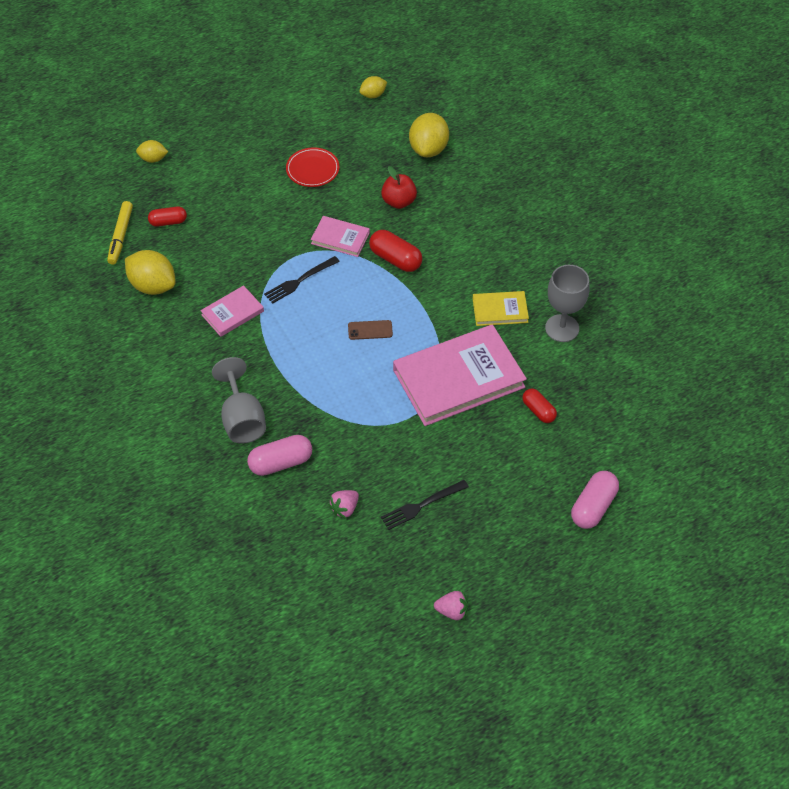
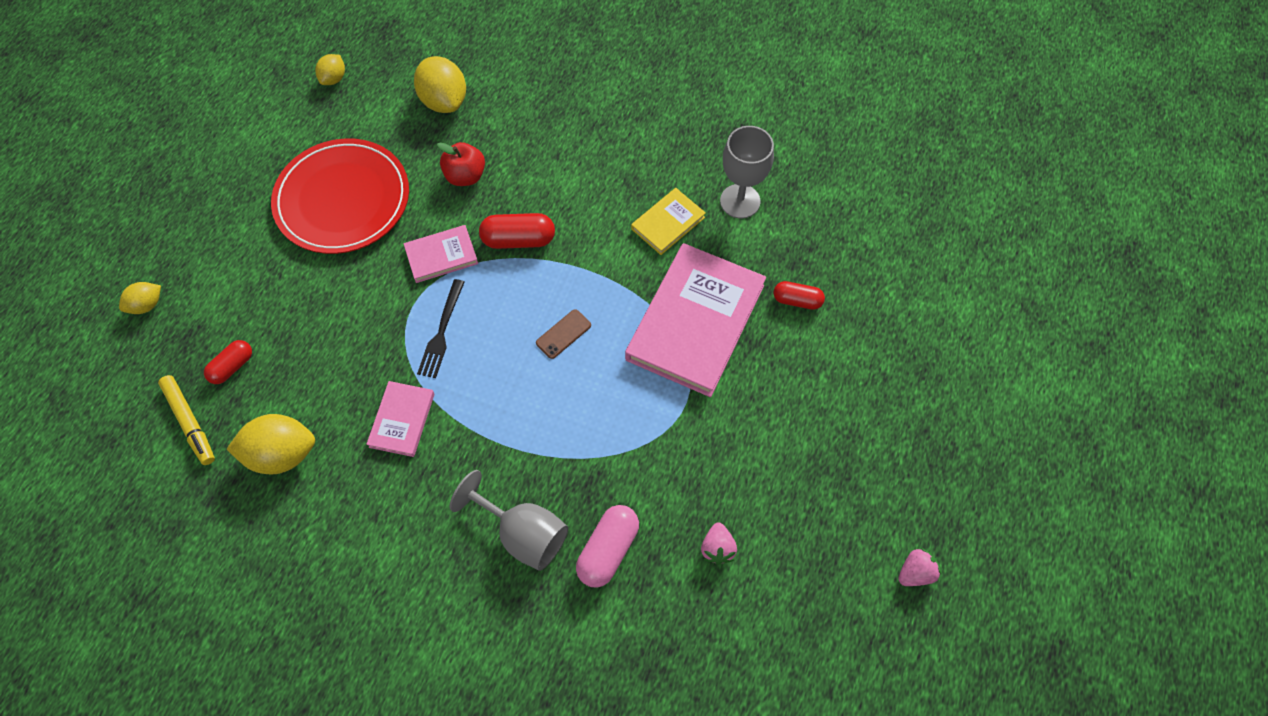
camera: 40 degrees left, 10 degrees up
(312, 169) = (343, 199): red plate -> red plate, size x1.97
(421, 506) = (785, 485): black fork -> none
(593, 507) = (932, 360): pink capsule -> none

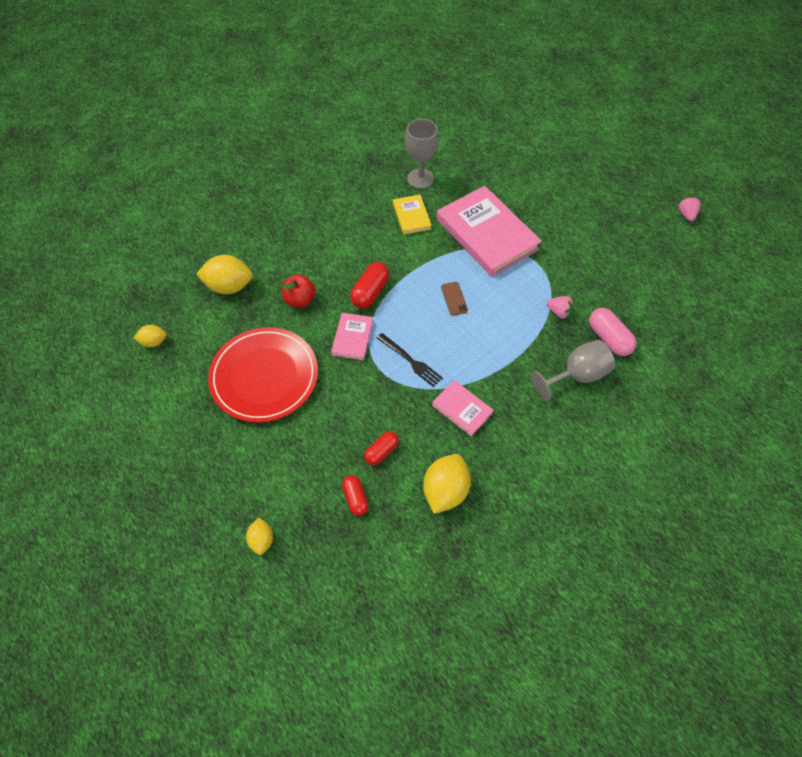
camera: 60 degrees left, 5 degrees down
(190, 422) = (384, 543): yellow marker -> none
(334, 78) = (154, 342): yellow lemon -> yellow lemon turned 60 degrees counterclockwise
(717, 548) = (632, 288): pink strawberry -> pink strawberry (559, 312)
(797, 300) = (502, 185): red capsule -> red capsule (381, 451)

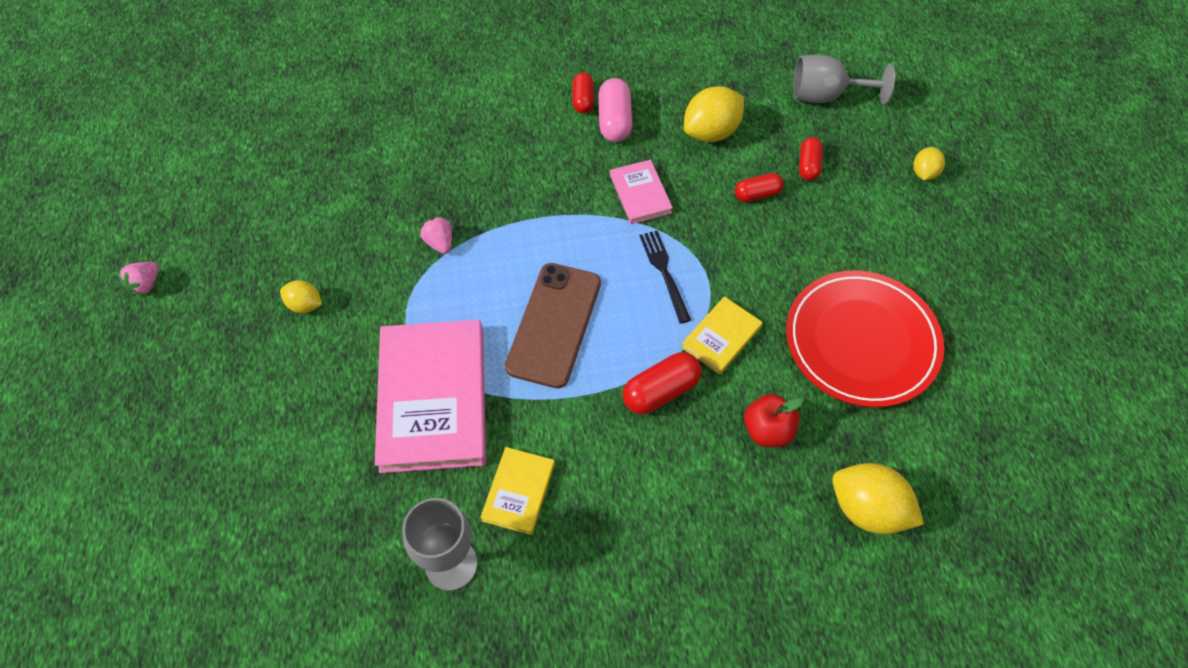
camera: 150 degrees left, 0 degrees up
(154, 342) = (1008, 469): yellow lemon -> yellow lemon (305, 305)
(352, 338) = (721, 337): pink book -> yellow book
(454, 298) = (554, 324): brown phone -> brown phone, size x2.29
(559, 468) = (583, 100): none -> red capsule
(576, 375) = (487, 168): grey goblet -> grey goblet (826, 96)
(609, 338) = (413, 187): pink capsule -> pink capsule (614, 121)

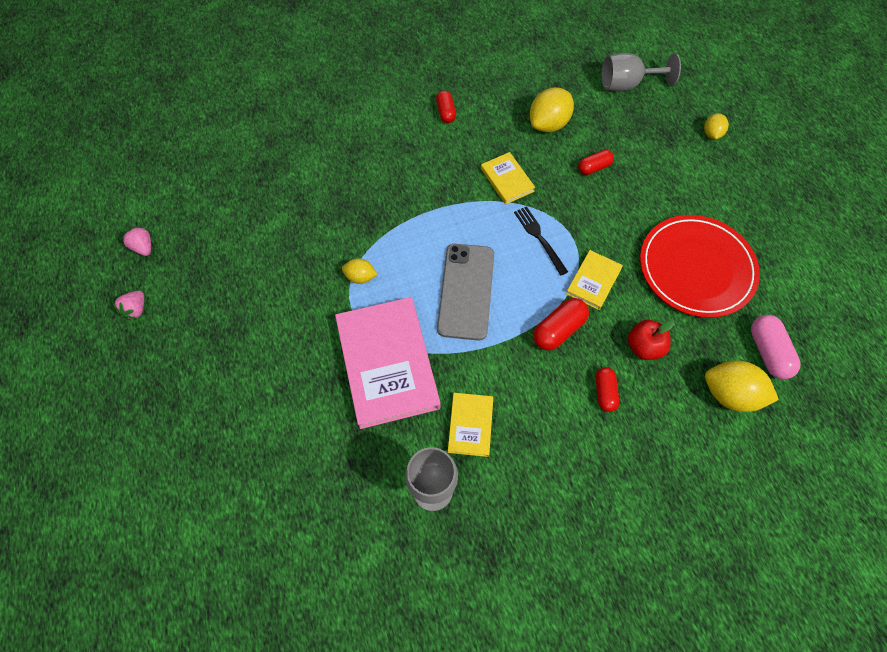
camera: 10 degrees left, 5 degrees up
(305, 305) = (268, 306): yellow lemon -> yellow lemon (360, 277)
(440, 243) = (362, 240): pink strawberry -> pink strawberry (143, 247)
(554, 324) = (466, 291): brown phone -> grey phone
(614, 121) = (473, 125): pink capsule -> pink capsule (767, 352)
(640, 194) = (507, 180): pink book -> yellow book
(808, 166) = (626, 140): red capsule -> red capsule (604, 392)

